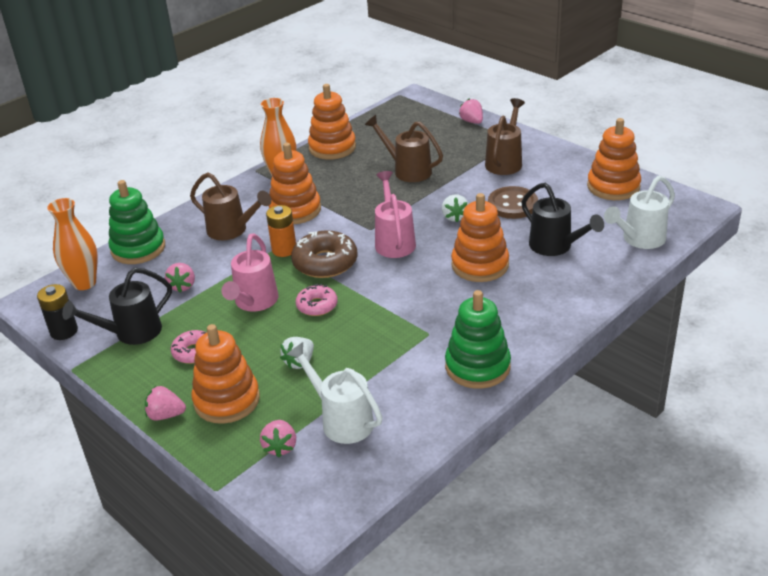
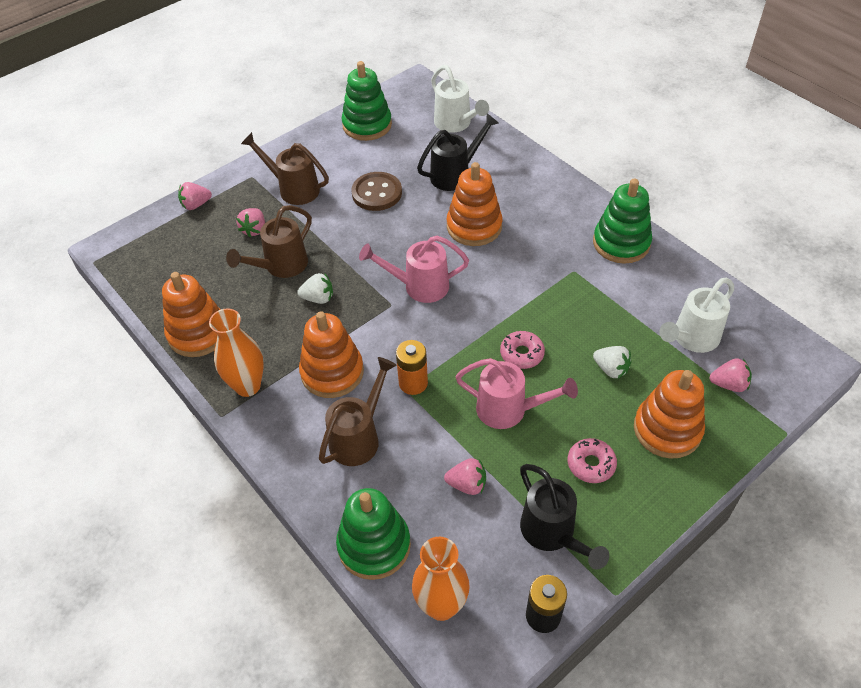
camera: 85 degrees left, 15 degrees up
(166, 415) = (691, 484): pink strawberry -> pink strawberry (254, 229)
(325, 263) = (446, 345): brown donut -> none
(454, 217) = (387, 236): white strawberry -> white strawberry (318, 298)
(613, 187) = (367, 125): orange stacking toy -> green stacking toy

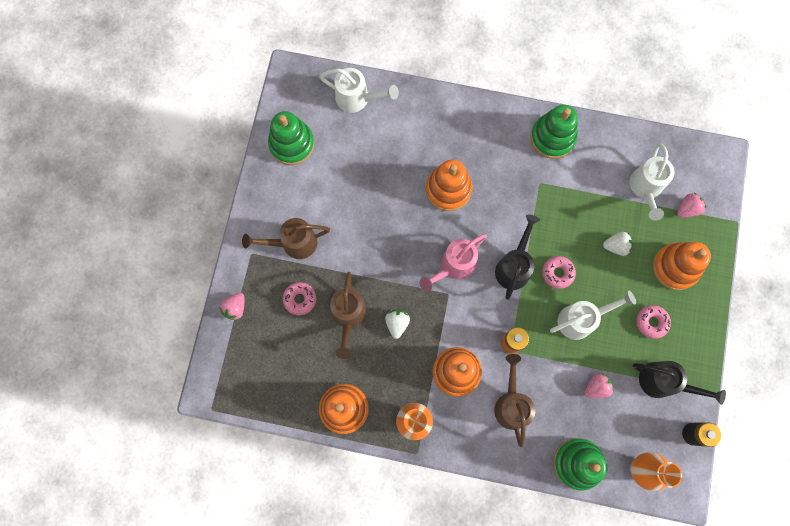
camera: 40 degrees left, 25 degrees up
(254, 229) = (300, 299): pink strawberry -> pink donut
(318, 298) = (397, 323): white strawberry -> white strawberry turned 45 degrees counterclockwise
(377, 193) = (357, 205): brown button -> none
(455, 174) = (397, 150): black watering can -> black watering can (514, 266)
(509, 410) = (581, 319): pink watering can -> white watering can

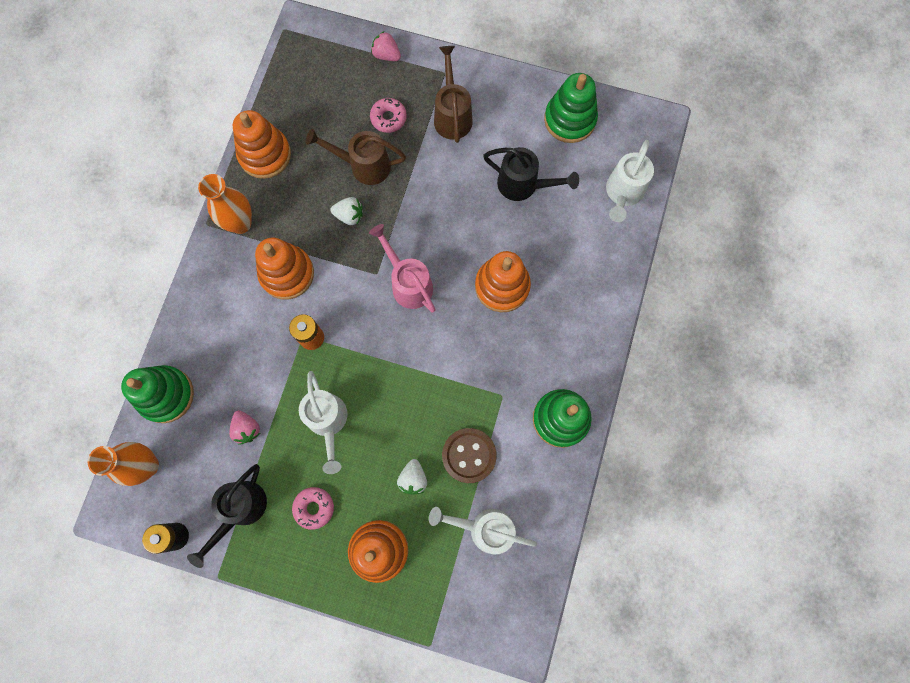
camera: 95 degrees right, 0 degrees up
(511, 404) = (242, 329): brown watering can -> none
(514, 266) = (400, 351): black watering can -> black watering can (523, 185)
(557, 273) = (387, 402): pink donut -> none
(591, 205) = (469, 455): none -> brown button
(687, 209) = (453, 579): pink strawberry -> none

